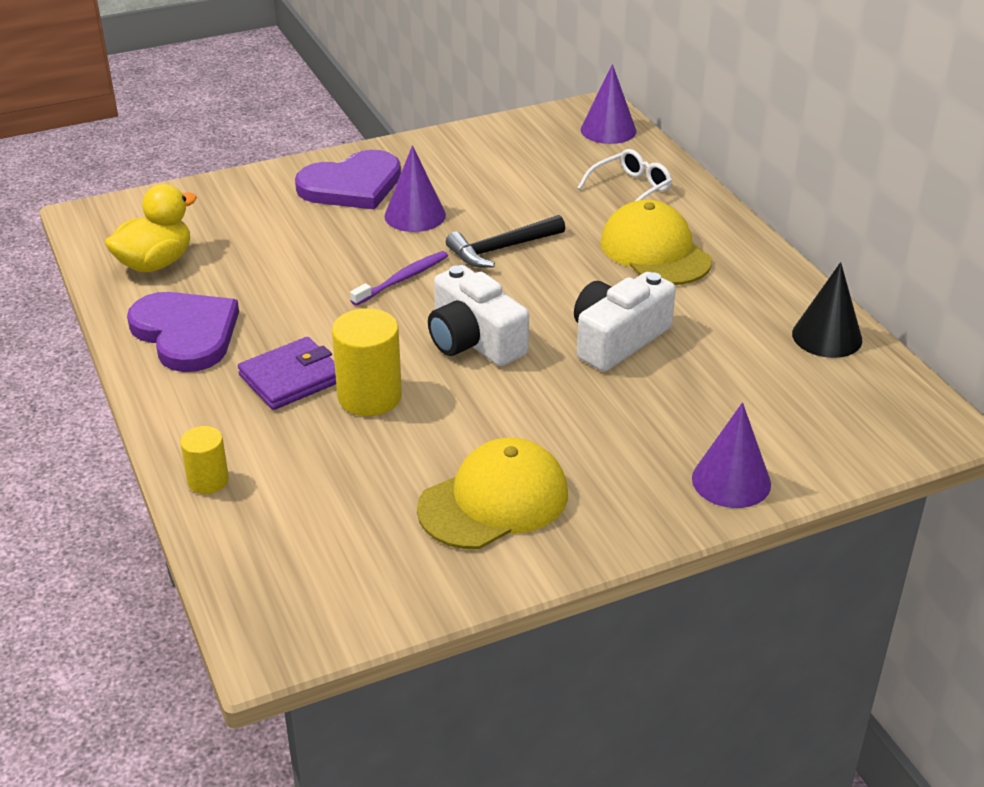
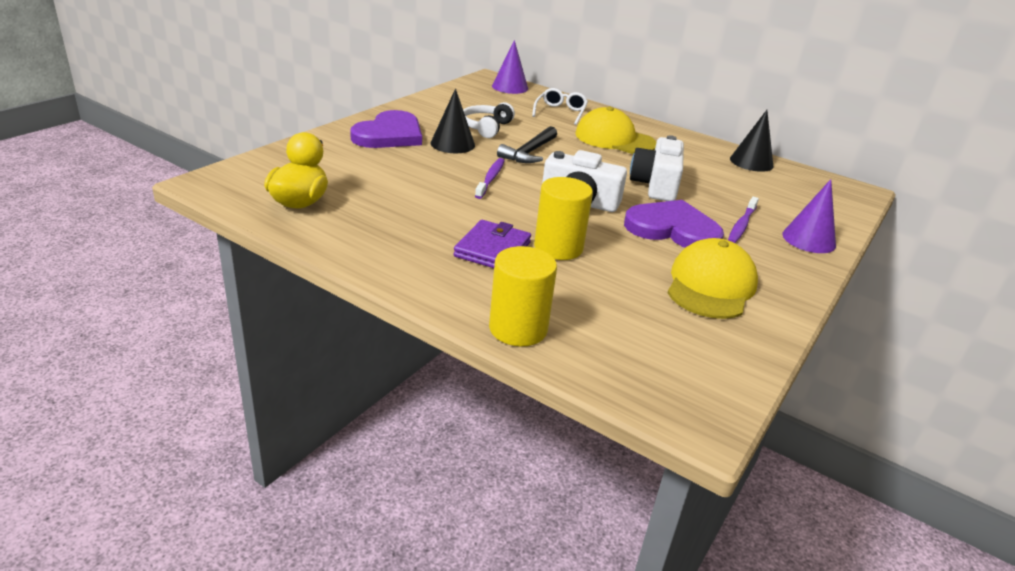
camera: 35 degrees left, 5 degrees down
(186, 333) = (380, 240): purple heart -> purple heart (673, 229)
(208, 481) = (518, 329): yellow cylinder -> yellow cylinder, size x1.69
(415, 215) = (452, 144): purple cone -> black cone
(490, 196) = (486, 127): none -> white headphones
(658, 432) = (741, 225): none -> purple toothbrush

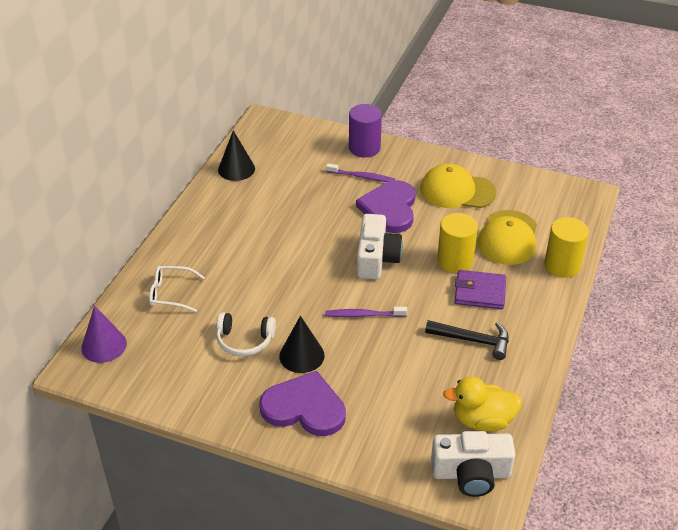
camera: 100 degrees left, 10 degrees up
(529, 152) = (292, 300): black hammer -> black hammer (473, 340)
(614, 139) = (227, 249): yellow cap -> yellow cap (508, 238)
(656, 185) = (316, 220): white camera -> white camera (471, 473)
(809, 239) = (364, 148): purple cone -> purple cylinder

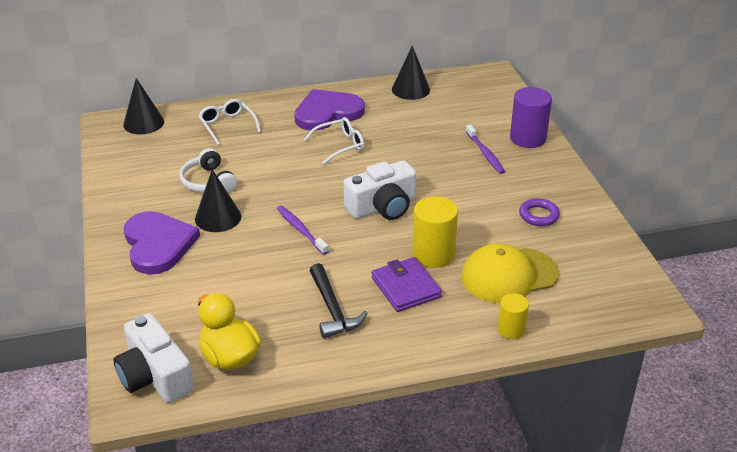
camera: 55 degrees right, 5 degrees down
(104, 345) = (143, 123): purple cone -> black cone
(273, 242) = (340, 145): none -> white glasses
(390, 208) = (460, 186): purple heart -> purple heart (327, 113)
(457, 191) = (538, 215): yellow cap -> purple ring
(562, 265) = (511, 329): yellow cylinder -> yellow cylinder, size x0.59

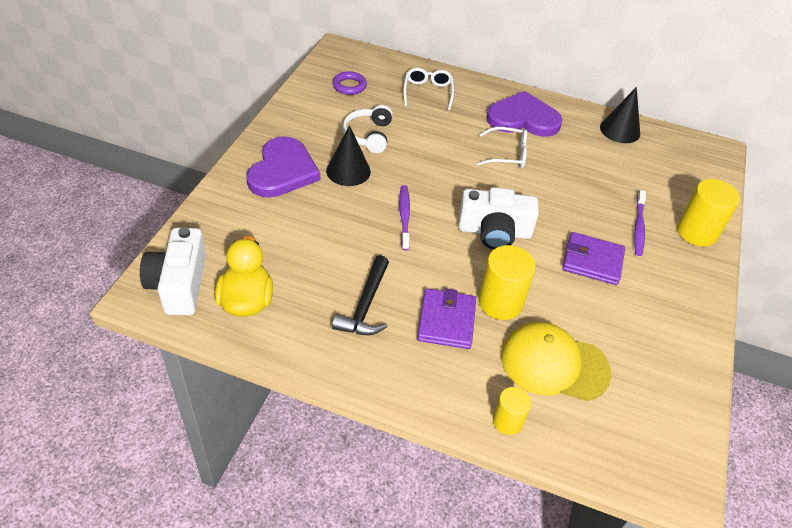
camera: 30 degrees right, 10 degrees up
(143, 123) = (364, 61): black cone -> none
(473, 193) = (592, 261): none -> purple wallet
(528, 138) = (696, 232): purple cylinder -> yellow cylinder
(538, 215) = (638, 318): purple ring -> purple ring (349, 86)

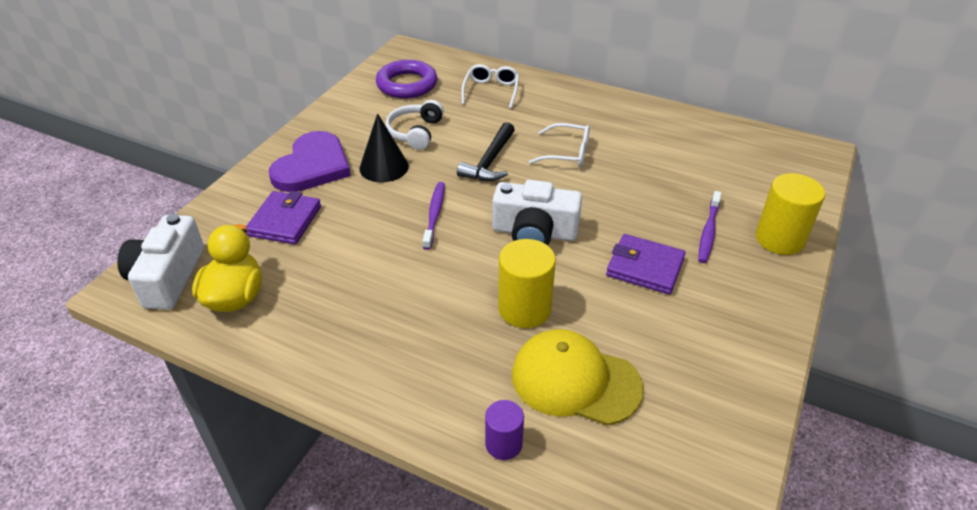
camera: 10 degrees right, 5 degrees down
(349, 86) = (407, 84): purple ring -> purple ring, size x1.66
(365, 306) = (366, 307): black hammer -> black hammer (490, 161)
(446, 321) = (456, 327): purple wallet -> purple wallet (285, 221)
(507, 421) = (503, 444): yellow cylinder -> purple cylinder
(523, 118) = (593, 117): purple heart -> none
(620, 130) = (704, 130): black cone -> none

